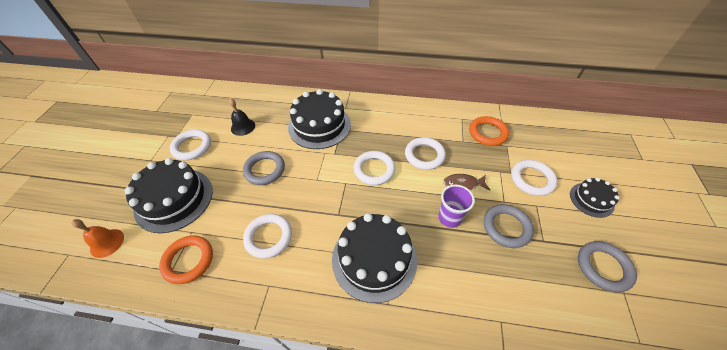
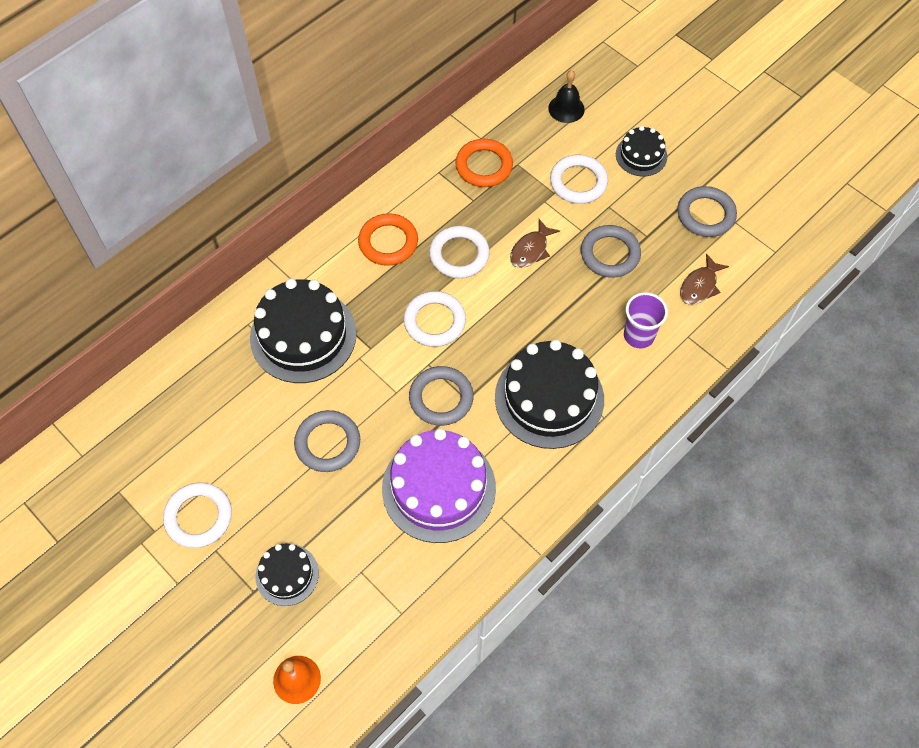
camera: 55 degrees left, 10 degrees up
(174, 199) = (287, 574): black cake -> black cake, size x0.53
(188, 260) = (402, 589): orange ring -> orange ring (388, 242)
(243, 127) = (216, 432): black bell -> black bell (566, 108)
(269, 237) = (439, 488): white ring -> purple cake
(329, 202) = (441, 398): none -> grey ring
(449, 218) = (559, 295): purple cup -> purple cup (639, 335)
(548, 302) = (700, 286): none -> brown fish

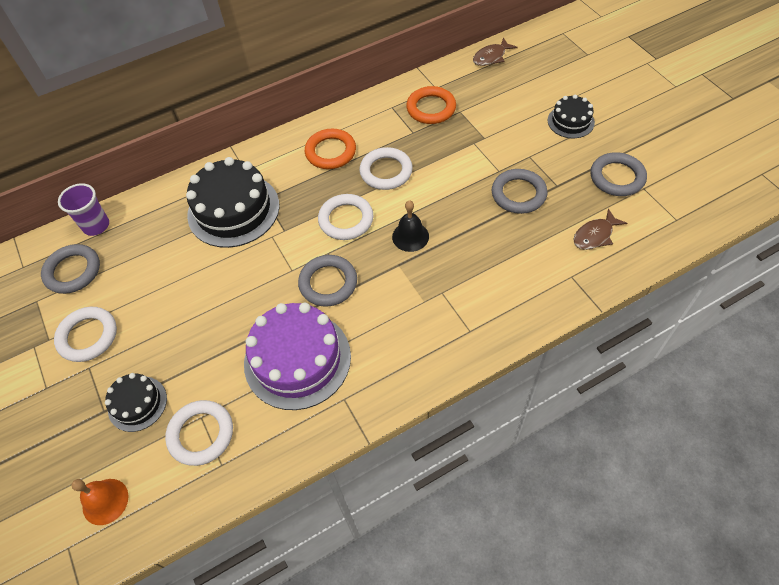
camera: 20 degrees right, 5 degrees down
(328, 443) = (218, 299): grey ring -> grey ring (73, 271)
(531, 250) = (449, 178): brown fish -> brown fish (491, 57)
(549, 398) = (424, 303): black cake -> none
(566, 108) = (515, 77): black bell -> black bell (410, 236)
(578, 182) = (508, 133): white ring -> white ring (201, 434)
(639, 335) = (524, 266): purple cup -> purple cup (96, 226)

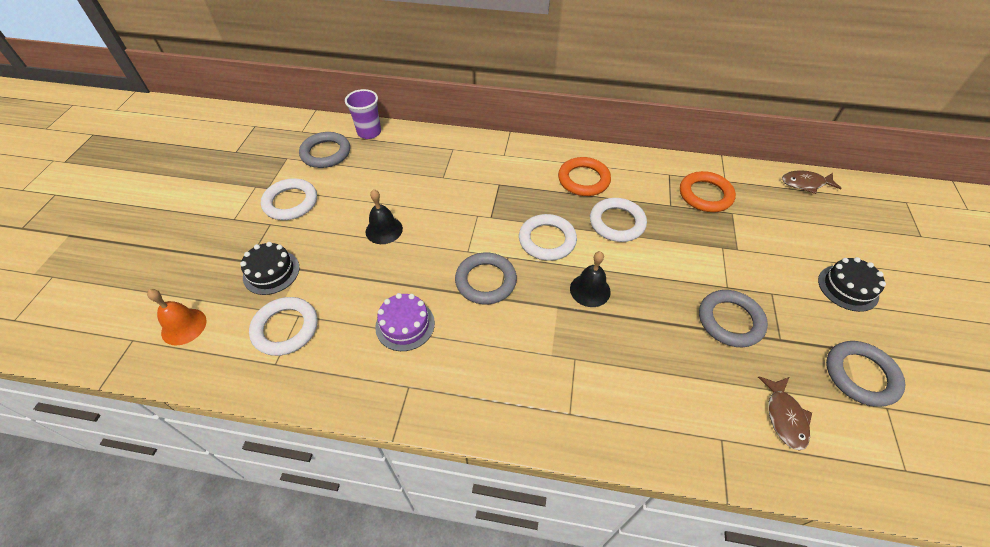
camera: 35 degrees right, 5 degrees down
(203, 301) = (384, 230): none -> black bell
(233, 210) = (468, 178): black cake -> none
(297, 359) = (405, 325): purple cake -> purple cake, size x0.53
(595, 235) = (784, 417): brown fish -> brown fish turned 90 degrees counterclockwise

